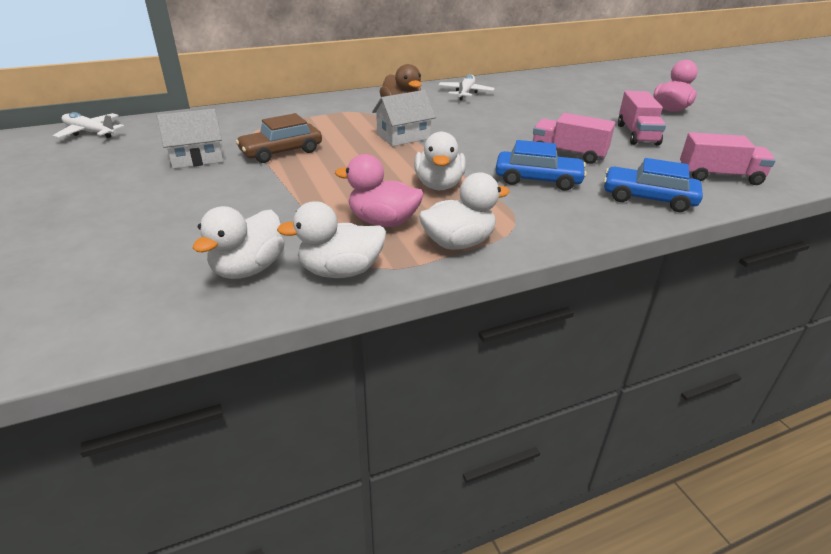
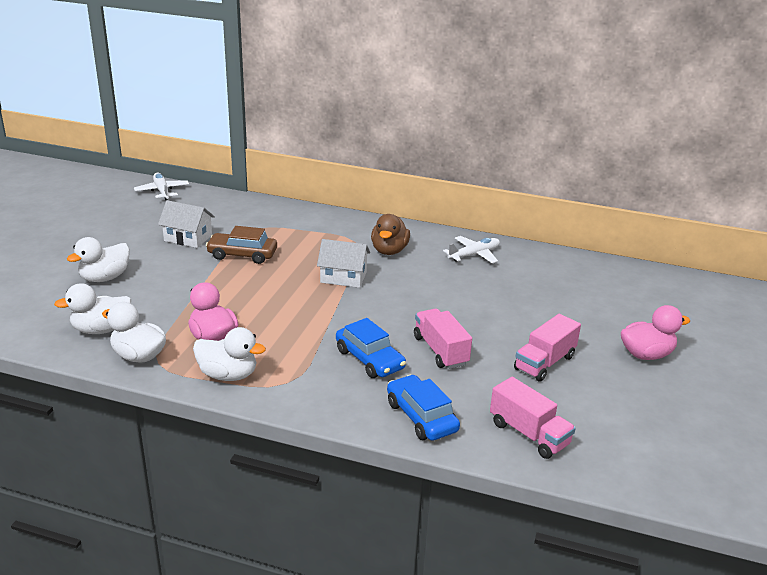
camera: 40 degrees right, 5 degrees down
(439, 185) = (293, 329): white duck -> white duck (105, 278)

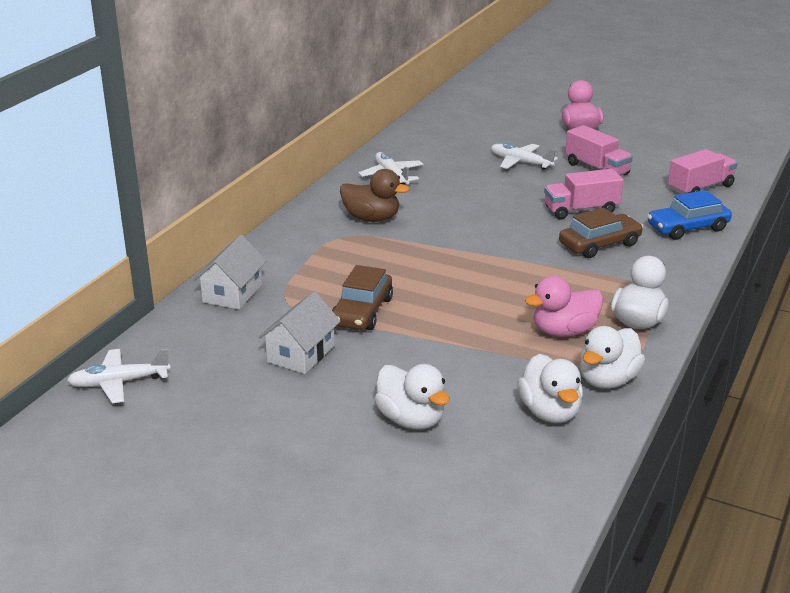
camera: 80 degrees left, 0 degrees up
(343, 277) = (431, 248): white house -> white house (232, 293)
(369, 359) = (599, 245): blue car -> brown car
(536, 317) = (520, 162): none -> white plane

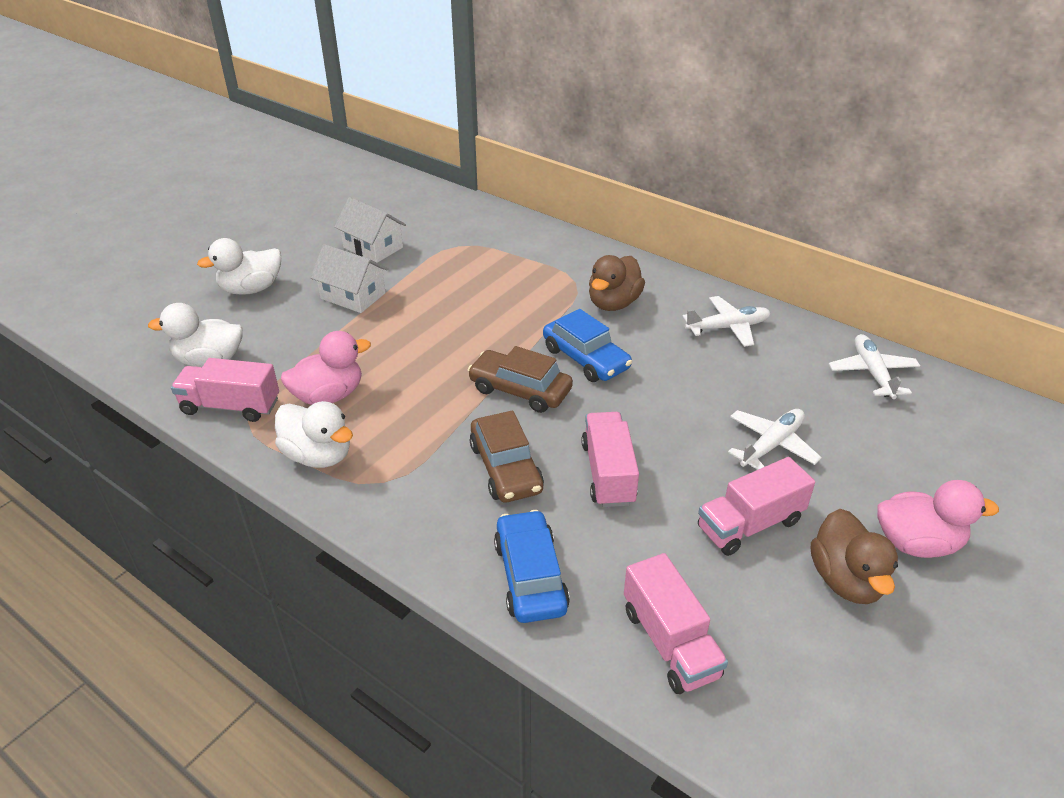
camera: 100 degrees right, 10 degrees up
(119, 383) = (377, 178): white plane -> white plane (872, 373)
(232, 293) = (484, 222): white house -> white house (353, 296)
(362, 311) = (425, 281): brown car -> brown car (520, 390)
(456, 225) = (585, 358): none -> blue car
(564, 331) = (329, 396): pink duck -> pink duck turned 75 degrees clockwise
(607, 380) = (231, 406): white duck -> pink truck
(620, 147) = (846, 580): none -> brown duck

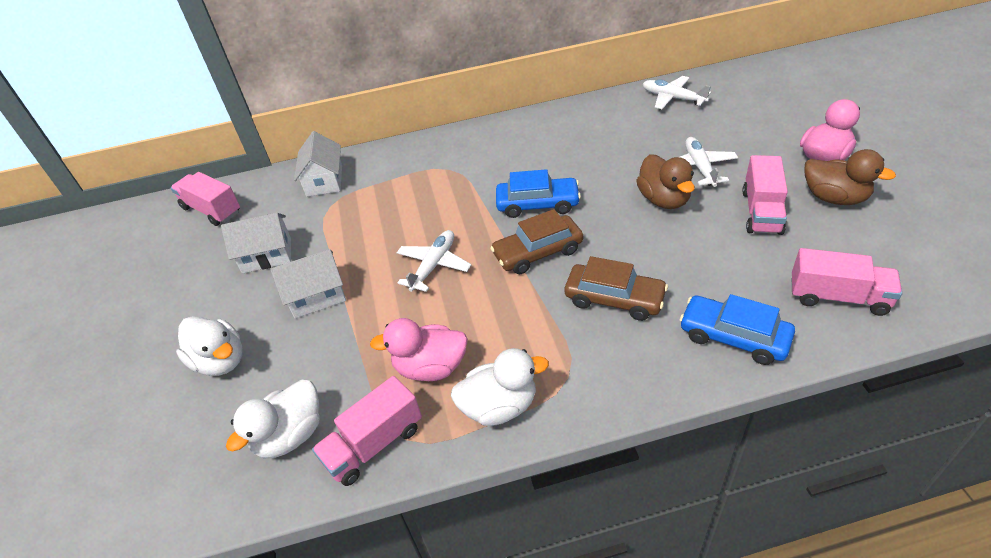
camera: 45 degrees left, 5 degrees up
(251, 289) = (221, 361): white duck -> white duck turned 60 degrees counterclockwise
(329, 396) = (430, 367): pink duck -> pink duck turned 105 degrees counterclockwise
(485, 226) = (324, 181): none -> white house
(608, 473) = (664, 250): pink truck -> pink truck (212, 210)
(613, 303) = (493, 163): brown duck -> brown duck (664, 199)
(728, 328) = (574, 128): white plane -> white plane (434, 265)

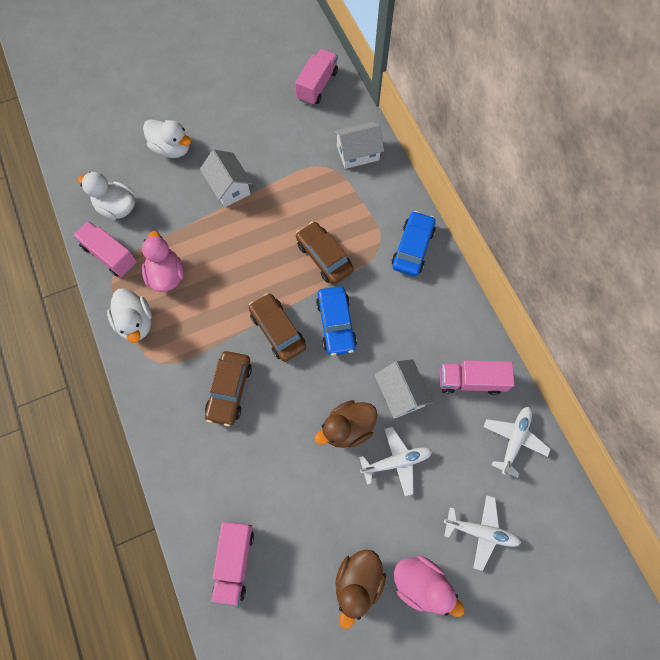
camera: 75 degrees right, 25 degrees up
(221, 361) = (172, 149): white duck -> white duck turned 90 degrees counterclockwise
(267, 255) = (268, 141): white house -> white house (400, 393)
(434, 265) = (261, 257): white plane -> white plane (481, 531)
(450, 211) = (324, 257): none -> brown car
(733, 337) = (194, 476): blue car -> blue car (413, 248)
(761, 212) = (335, 512): pink truck -> pink truck (471, 381)

